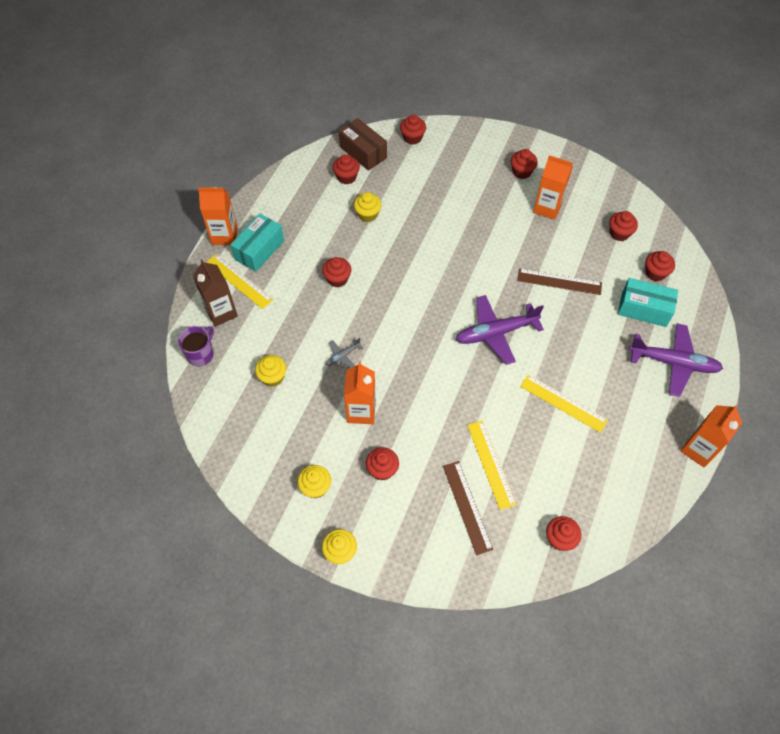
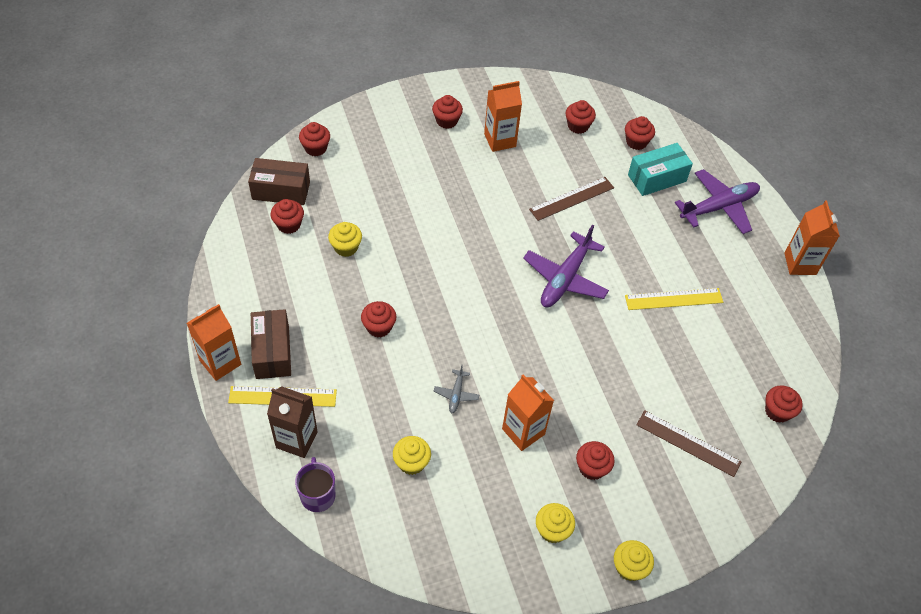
camera: 45 degrees left, 5 degrees down
(259, 250) = (272, 352): turquoise box -> brown box
(490, 464) = (670, 393): yellow ruler -> none

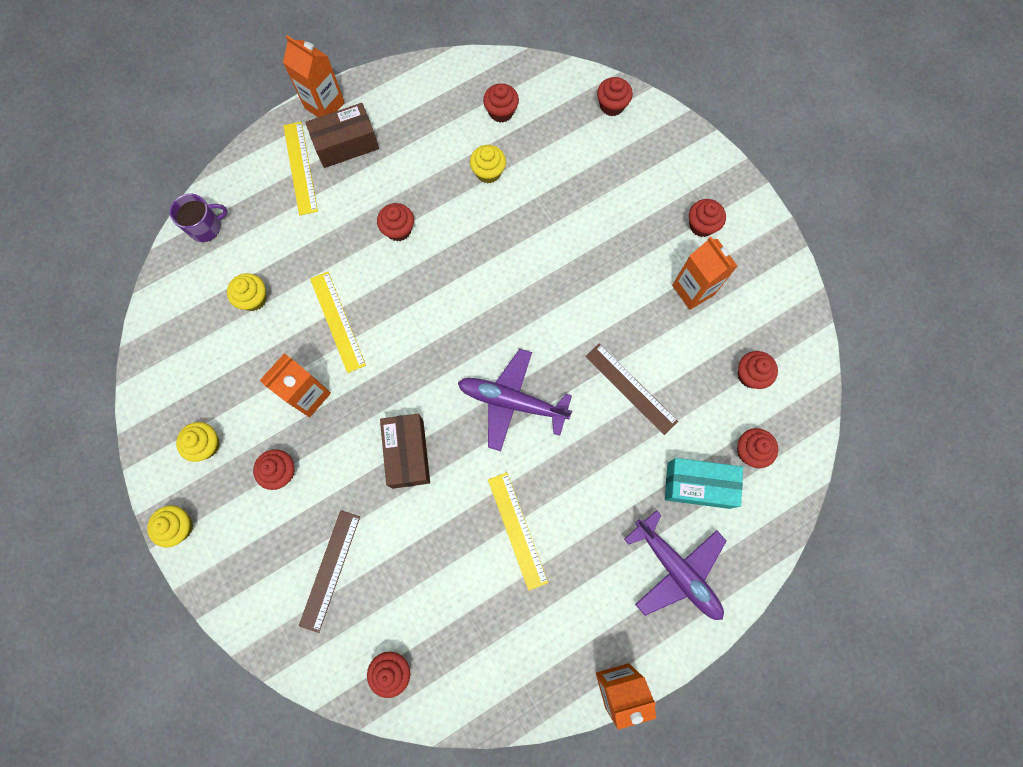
camera: 80 degrees right, 20 degrees up
(281, 190) = (543, 91): brown box -> brown box (408, 453)
(296, 439) = (258, 193): brown carton -> none
(456, 394) = (337, 321): grey plane -> yellow ruler
(657, 178) = (698, 485): turquoise box -> turquoise box turned 45 degrees counterclockwise

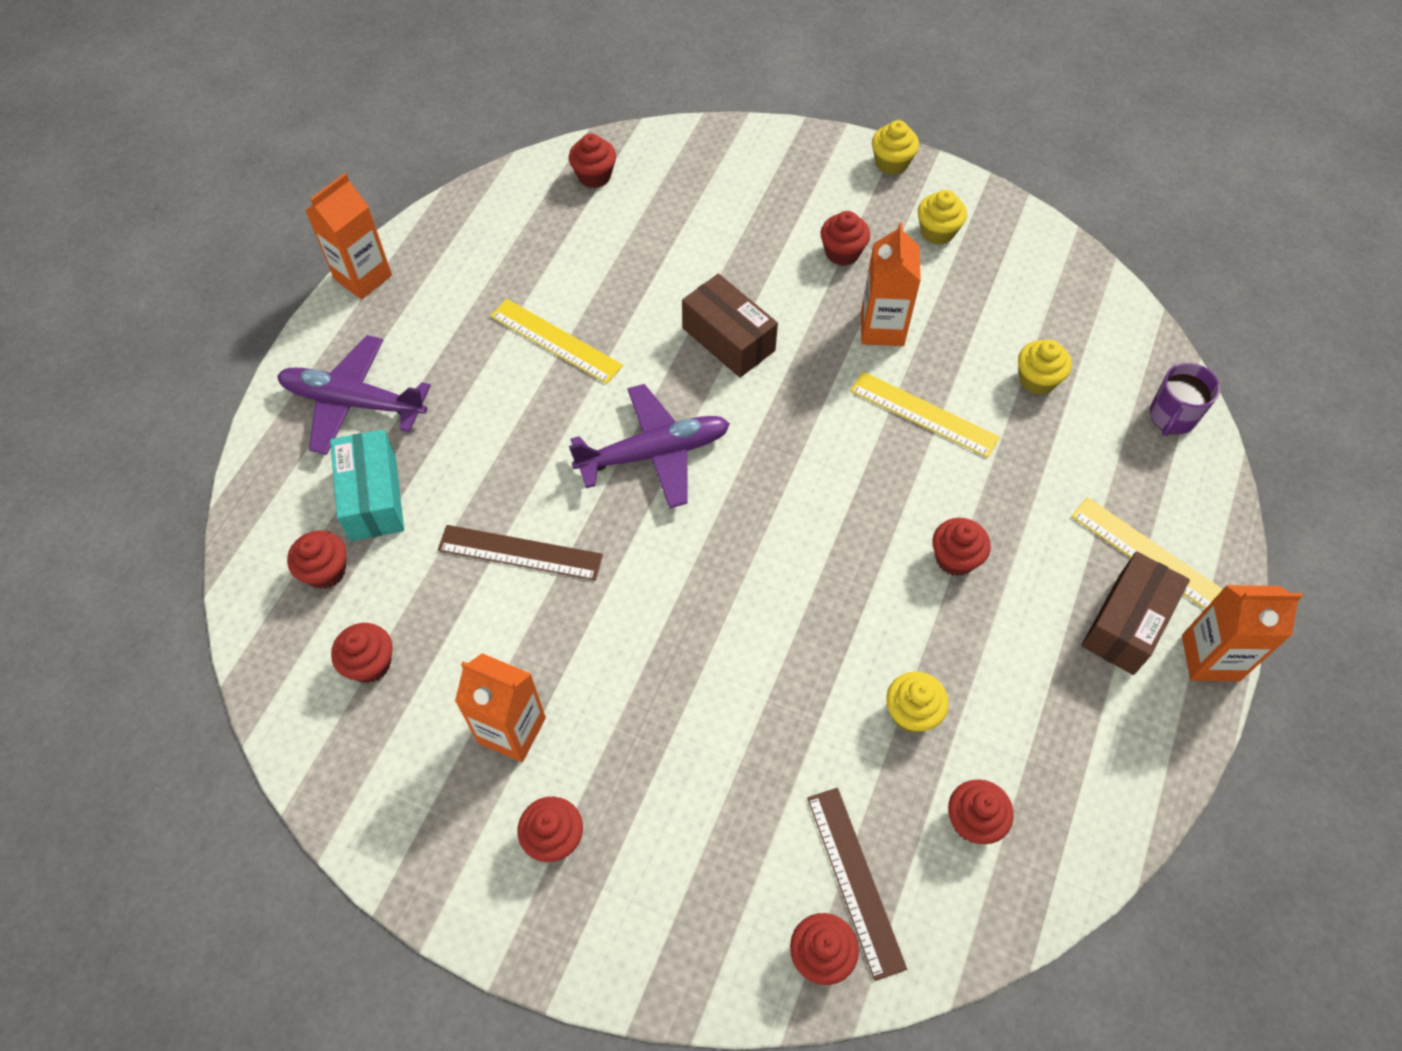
camera: 145 degrees right, 15 degrees down
(330, 570) = (719, 209): brown ruler -> brown ruler (855, 880)
(698, 485) = (373, 497): turquoise box -> turquoise box turned 75 degrees counterclockwise

